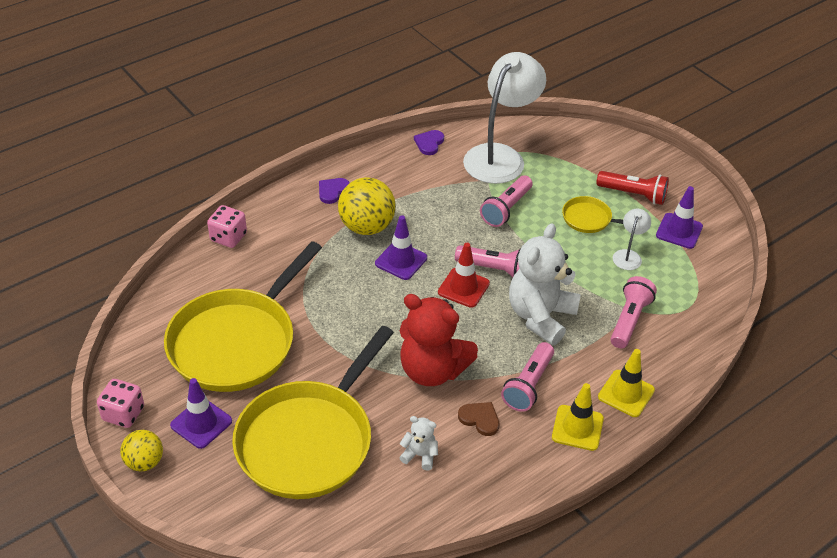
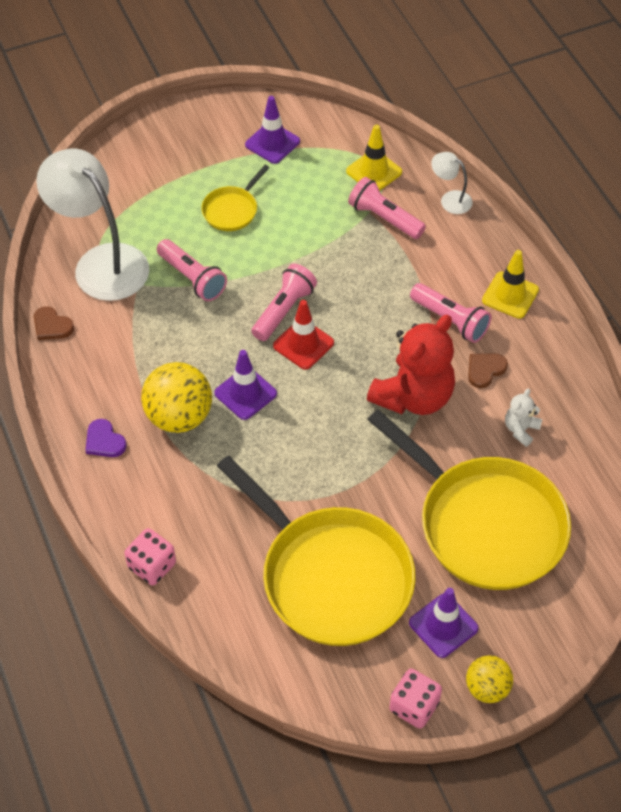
camera: 75 degrees left, 10 degrees up
(429, 143) = (52, 326): purple heart -> brown heart
(540, 316) = (361, 288): white teddy bear -> none
(626, 393) = (476, 247): yellow traffic cone -> yellow traffic cone (374, 172)
(628, 255) = (295, 193): white lamp -> white lamp (450, 199)
(633, 195) = (206, 163): red flashlight -> none

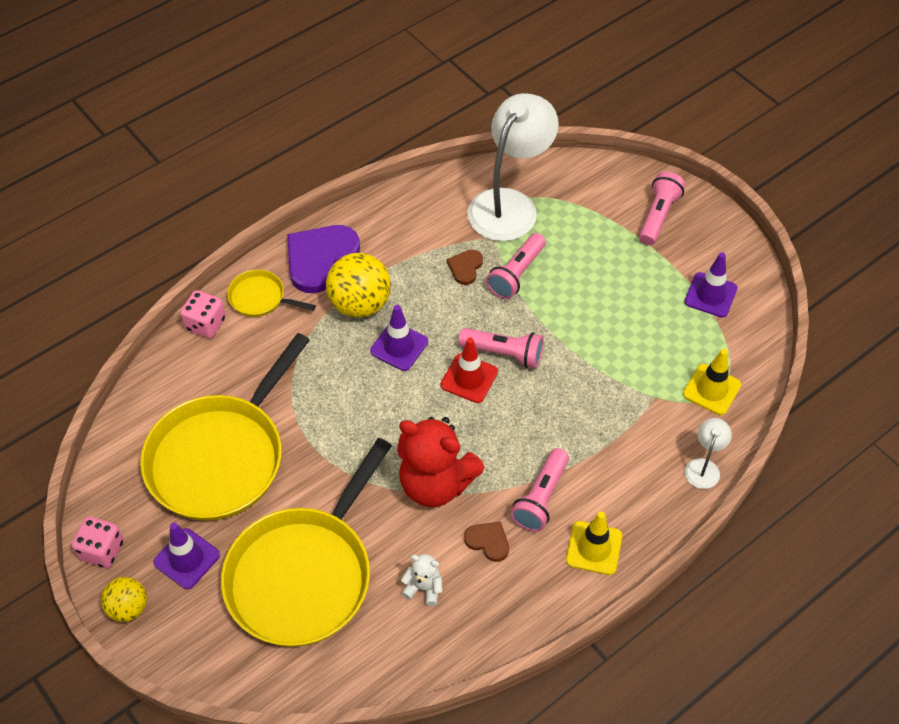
camera: 75 degrees right, 0 degrees up
(52, 326) = (428, 190): brown heart -> brown heart (465, 267)
(104, 441) = (320, 259): purple heart -> purple heart, size x2.04
(232, 210) = (610, 284): yellow pan -> yellow pan (260, 298)
(384, 218) = (652, 412): pink flashlight -> pink flashlight (658, 216)

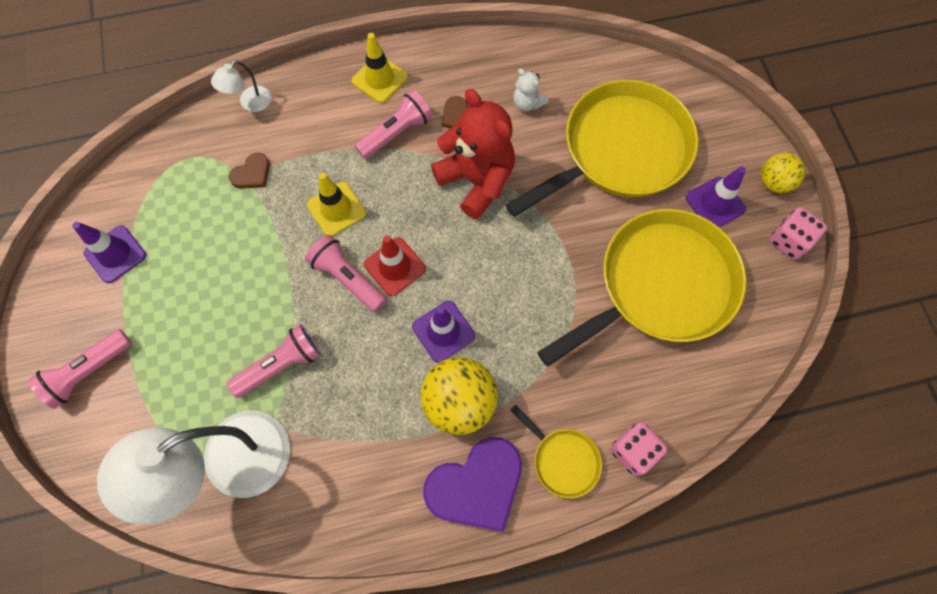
camera: 155 degrees left, 15 degrees up
(465, 267) = (327, 398): brown heart -> brown heart (252, 173)
(711, 389) = (191, 163): yellow traffic cone -> yellow traffic cone (336, 209)

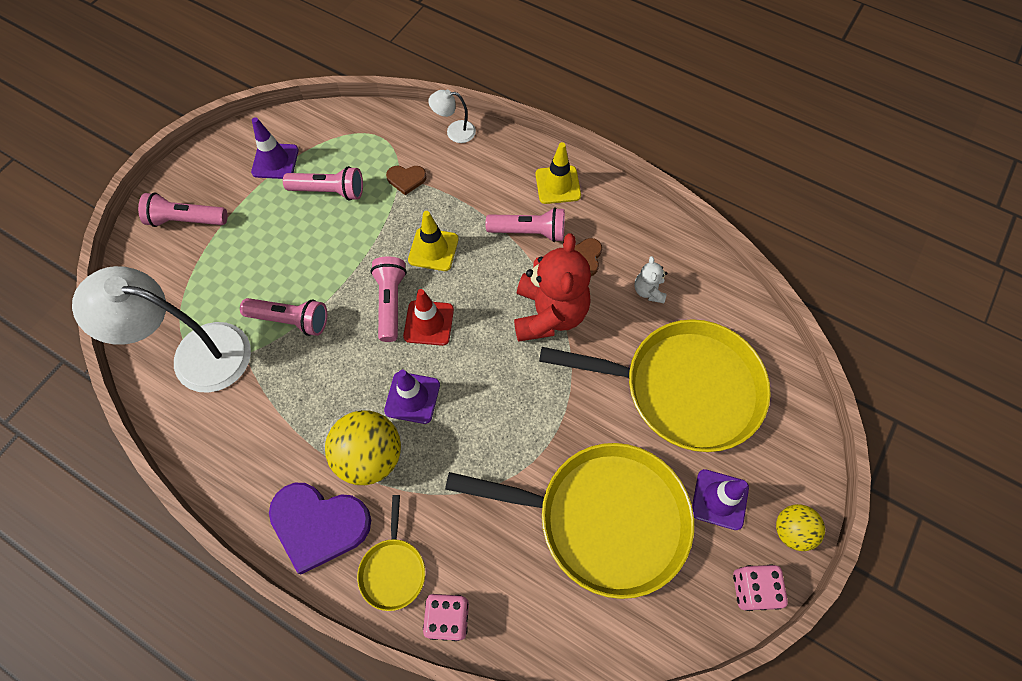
camera: 45 degrees right, 5 degrees down
(195, 237) = (329, 191): none -> pink flashlight

